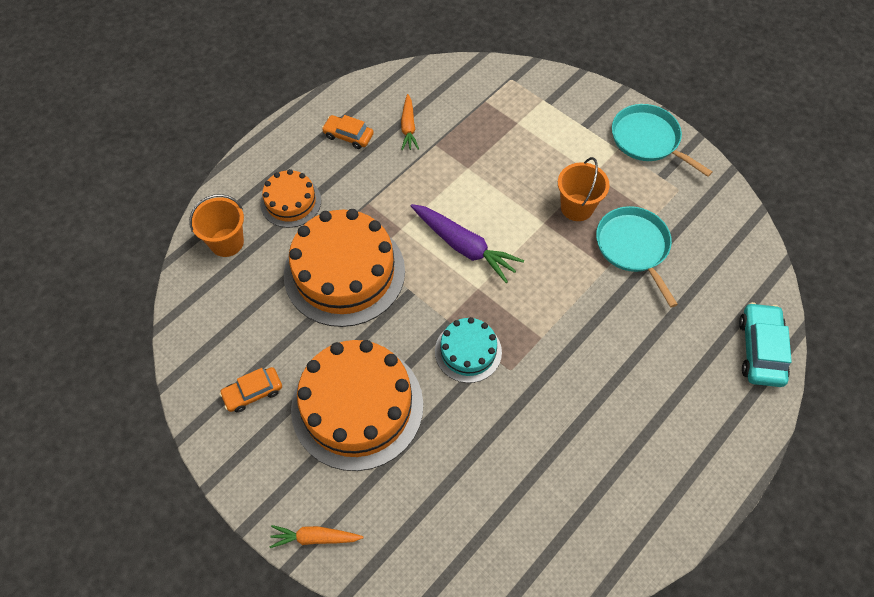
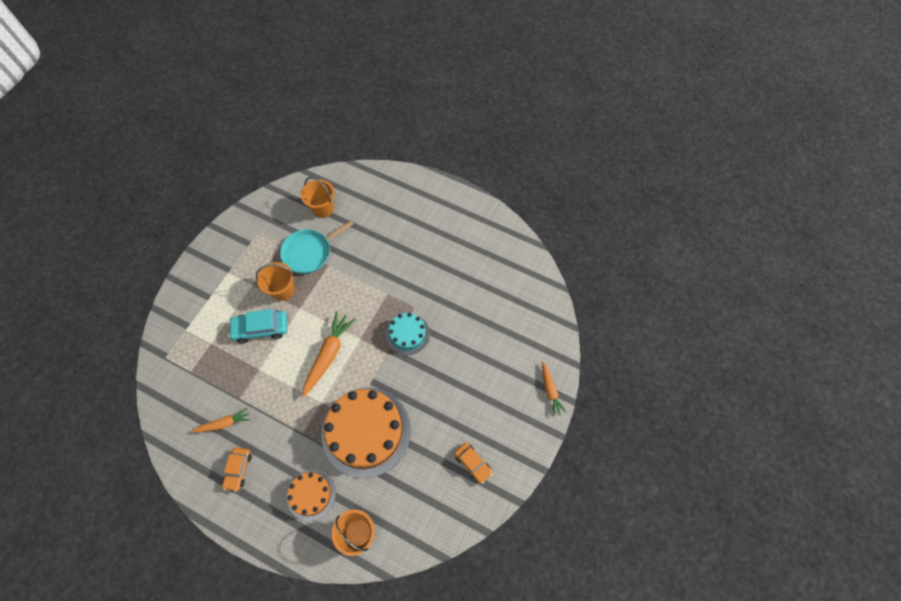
camera: 105 degrees left, 5 degrees up
(357, 406) = (463, 391): orange cake -> none
(464, 247) = (328, 355): purple carrot -> orange carrot
(648, 140) = (217, 255): turquoise pan -> none
(711, 276) = (323, 208): none -> orange bucket
(760, 350) = (368, 180): turquoise car -> turquoise car (261, 328)

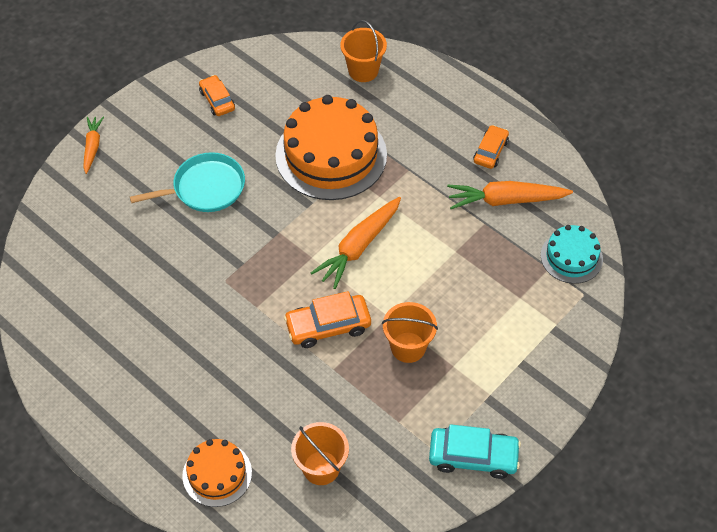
camera: 165 degrees left, 10 degrees down
(224, 423) = (505, 200): orange carrot -> orange carrot, size x1.67
(261, 328) = (447, 301): turquoise car -> turquoise car (473, 456)
(309, 252) = (358, 396): turquoise pan -> turquoise pan (205, 188)
(311, 494) = (408, 112): orange cake -> orange cake (217, 474)
(337, 292) = (328, 326): none -> orange car
(407, 334) = (245, 248): turquoise cake -> turquoise cake (571, 257)

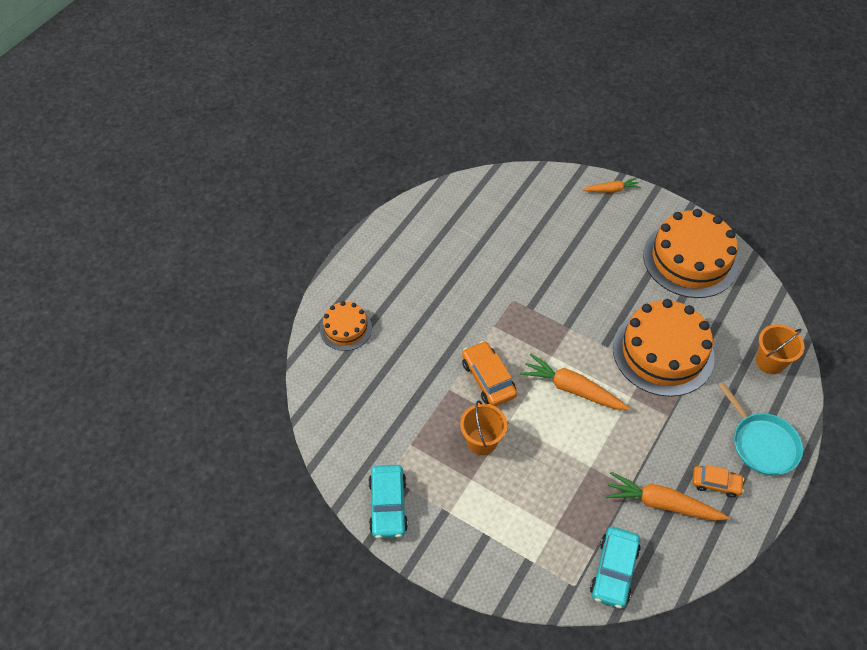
camera: 80 degrees right, 0 degrees up
(205, 188) = (597, 269): turquoise pan -> turquoise pan (762, 443)
(217, 100) = (690, 259): orange car -> orange cake
(321, 468) = (361, 395): orange bucket -> none
(505, 200) = (661, 503): orange carrot -> orange carrot turned 60 degrees counterclockwise
(571, 257) = (614, 570): turquoise cake -> turquoise car

